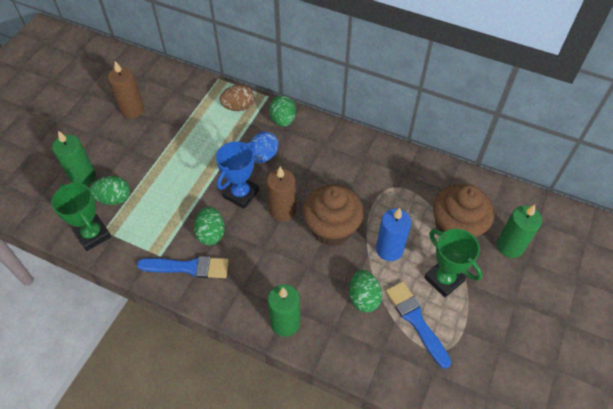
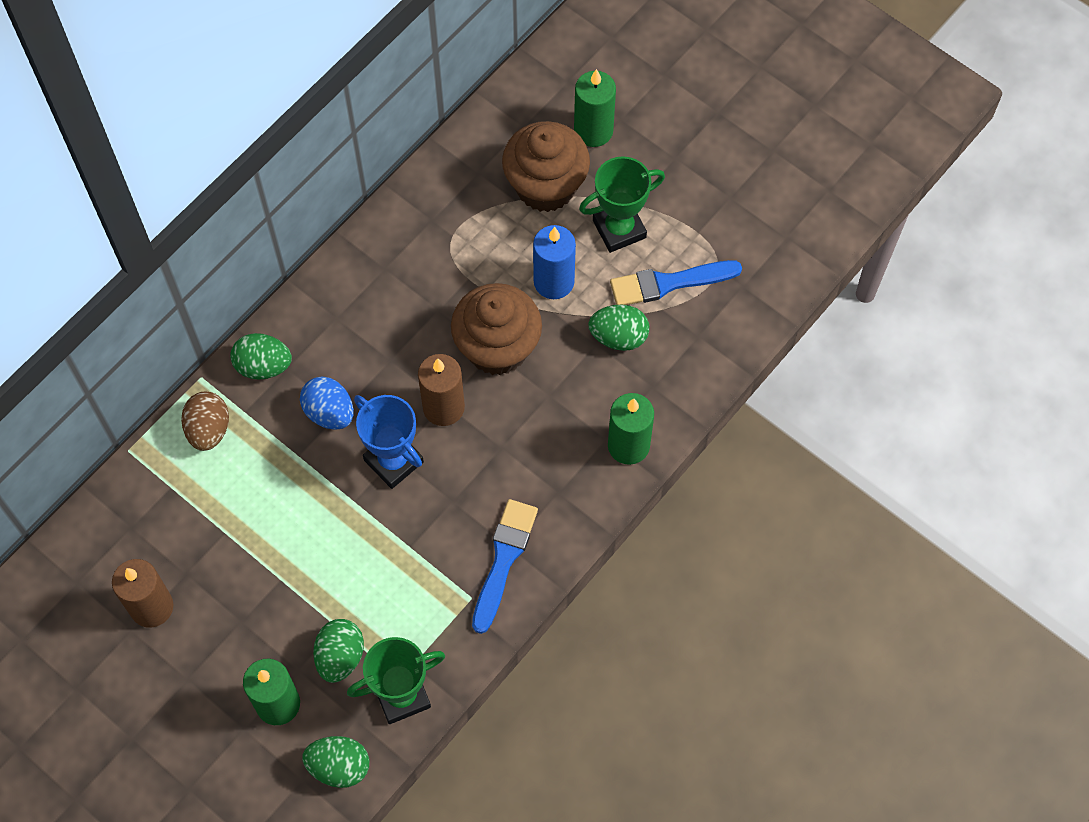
camera: 75 degrees left, 10 degrees up
(211, 233) = (454, 518): green egg -> green egg (339, 766)

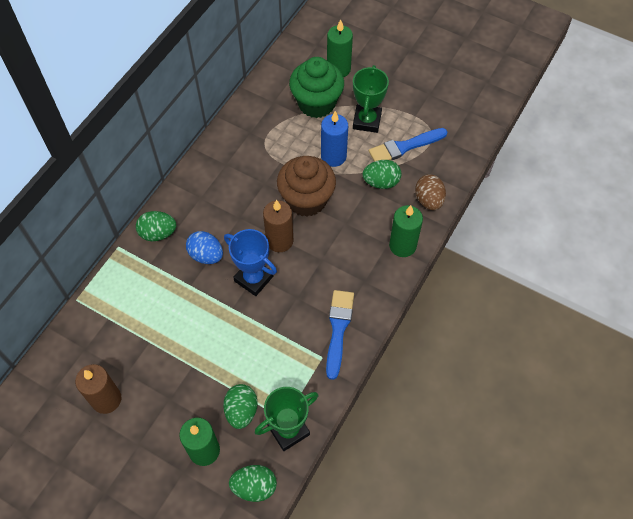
camera: 10 degrees left, 5 degrees down
(208, 429) = (128, 278): brown egg -> brown egg (429, 200)
(546, 186) = (316, 103): brown cupcake -> green cupcake
(619, 229) = (367, 121): green trophy -> green trophy turned 45 degrees counterclockwise

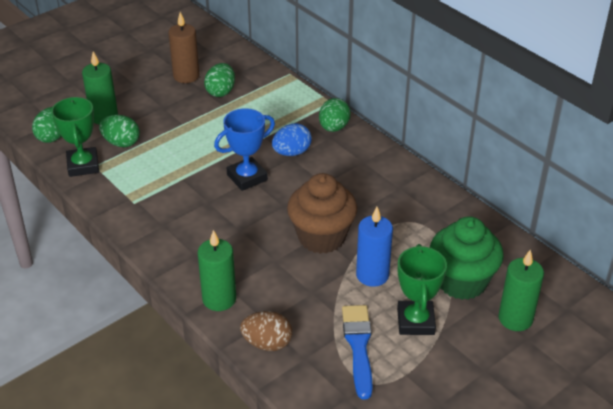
camera: 110 degrees right, 20 degrees down
(279, 241) = (280, 205): brown candle -> none
(338, 329) = (154, 221): blue brush -> none
(367, 121) = (415, 321): green trophy -> green trophy turned 60 degrees clockwise
(381, 182) = (315, 307): green egg -> green egg (220, 92)

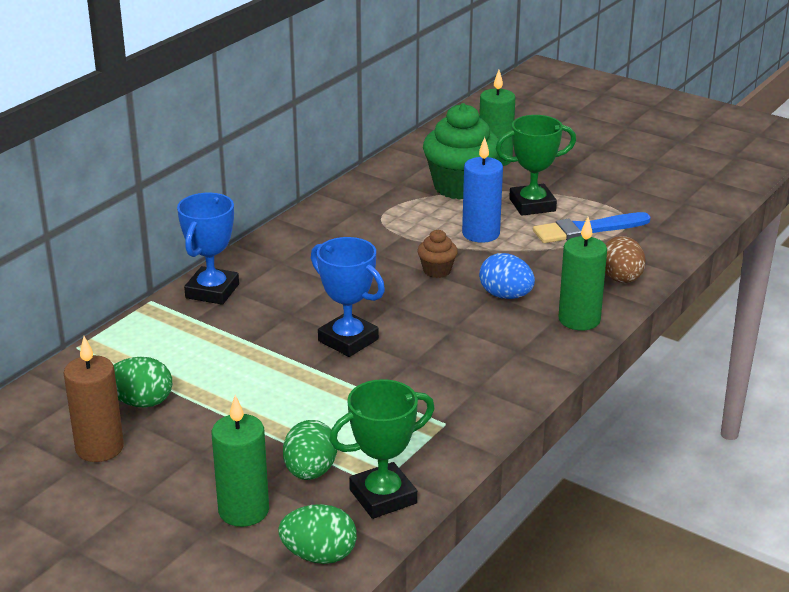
camera: 105 degrees left, 10 degrees down
(292, 152) = (280, 314): blue egg -> blue egg (506, 296)
(321, 237) = (437, 271): brown cupcake -> brown cupcake, size x0.47
(334, 128) = (212, 291): green egg -> blue trophy

